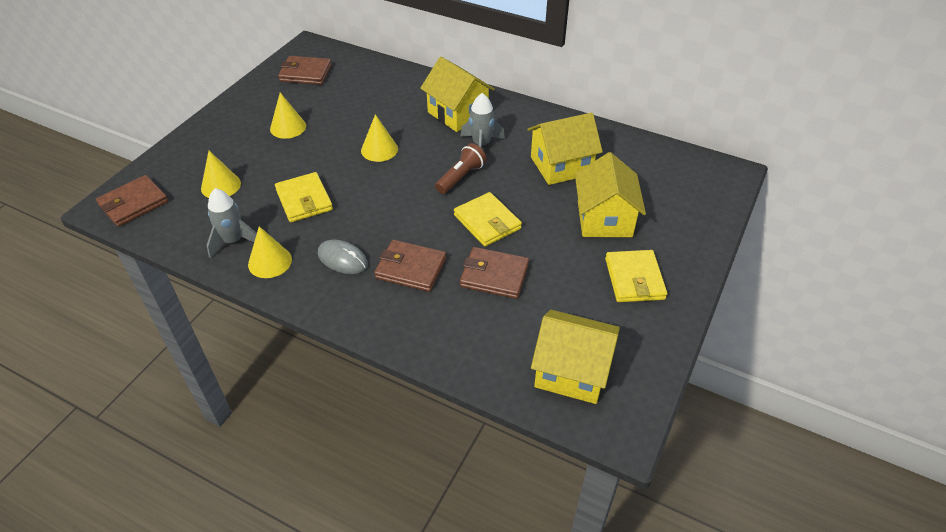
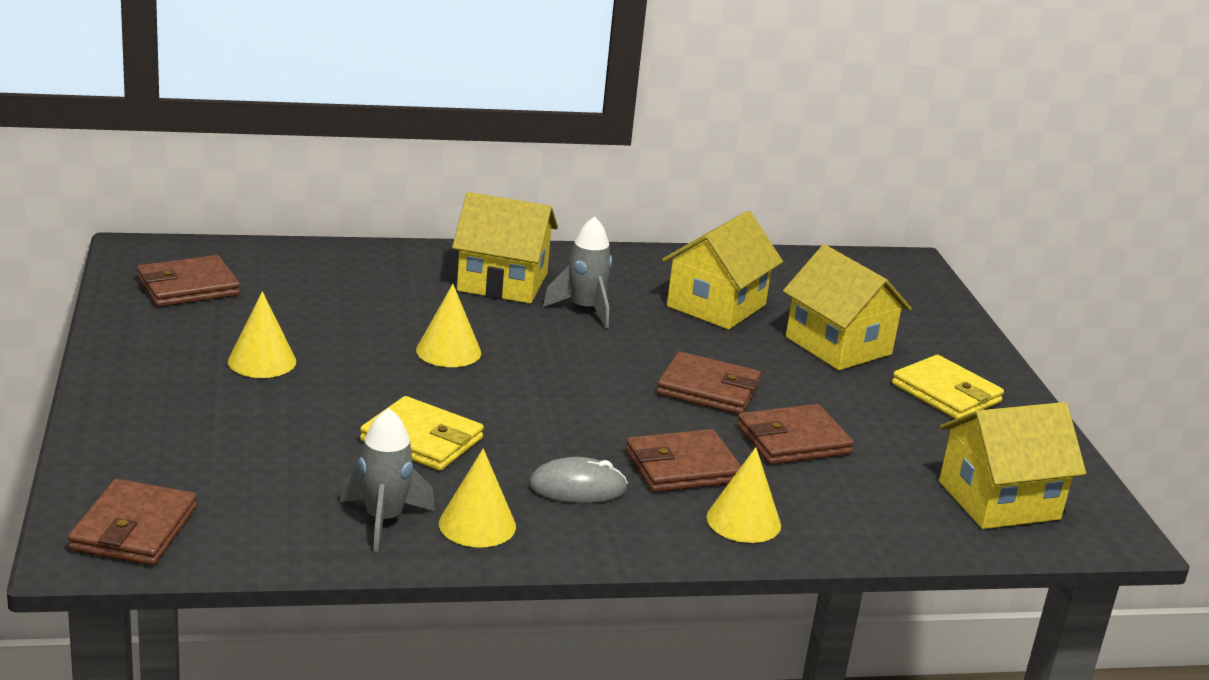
camera: 40 degrees left, 20 degrees down
(221, 186) = (258, 462): yellow cone -> yellow cone (743, 521)
(461, 177) = (608, 352): brown flashlight -> none
(487, 222) = (708, 389): yellow wallet -> brown wallet

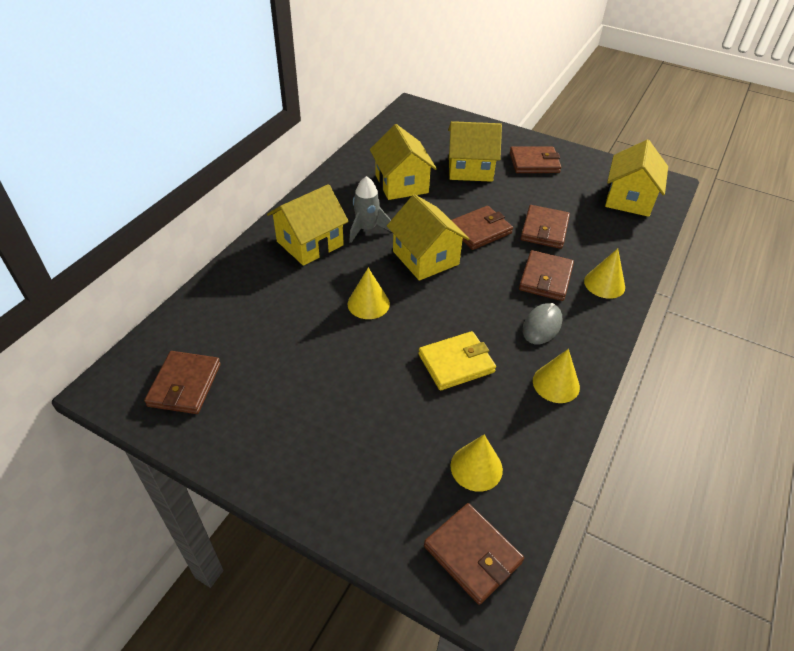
camera: 50 degrees left, 20 degrees up
(262, 361) = (313, 392): yellow cone -> yellow cone (476, 467)
(383, 520) = (529, 422): grey rocket -> none
(589, 365) = (425, 258): none -> yellow house
(946, 393) = (534, 163): yellow wallet -> brown wallet

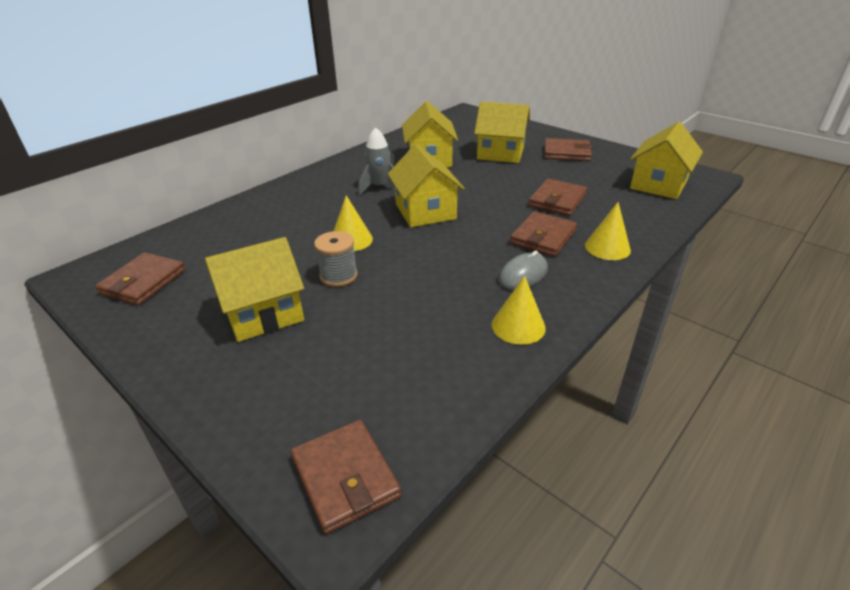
camera: 15 degrees right, 10 degrees down
(310, 243) = (321, 193): yellow house -> yellow house (263, 313)
(376, 350) = (338, 276): none -> grey spool
(456, 363) = (415, 295): yellow wallet -> none
(476, 467) = (392, 391): yellow cone -> none
(479, 230) = (489, 196): brown wallet -> none

